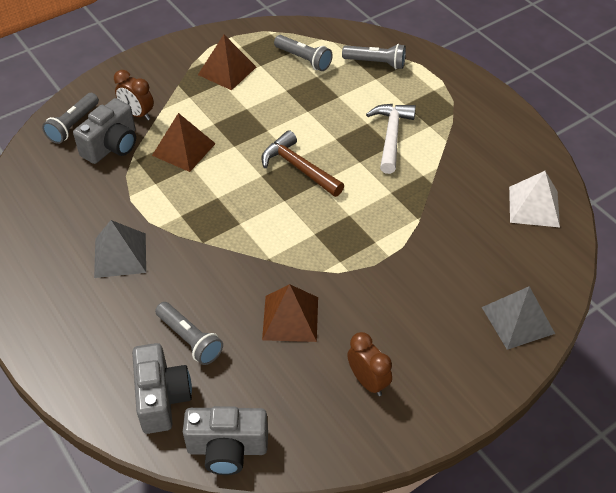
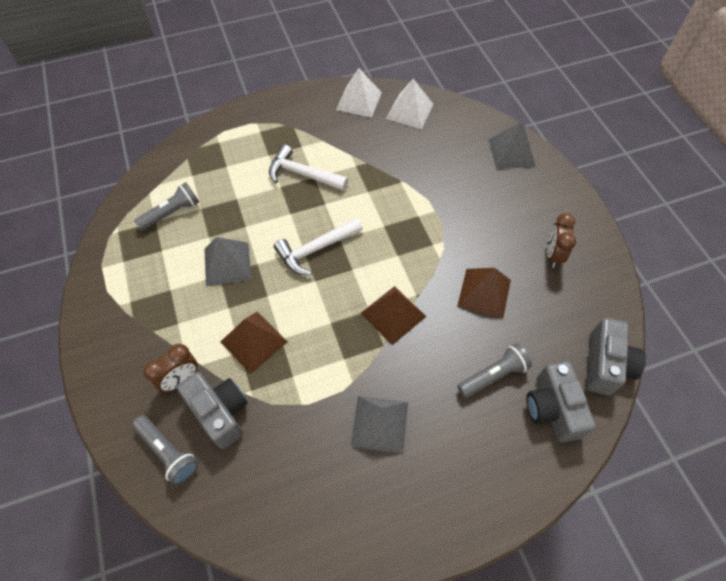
camera: 75 degrees left, 10 degrees up
(162, 398) = (552, 408): grey camera -> grey camera turned 105 degrees counterclockwise
(227, 71) = (154, 281): brown pyramid -> brown pyramid (393, 314)
(260, 110) = (227, 264): none -> grey pyramid
(299, 168) = (316, 249): brown hammer -> white hammer
(368, 381) = (552, 255): brown clock -> brown clock turned 60 degrees counterclockwise
(376, 63) = (205, 161): grey flashlight -> none
(524, 157) = (359, 101): none -> white pyramid

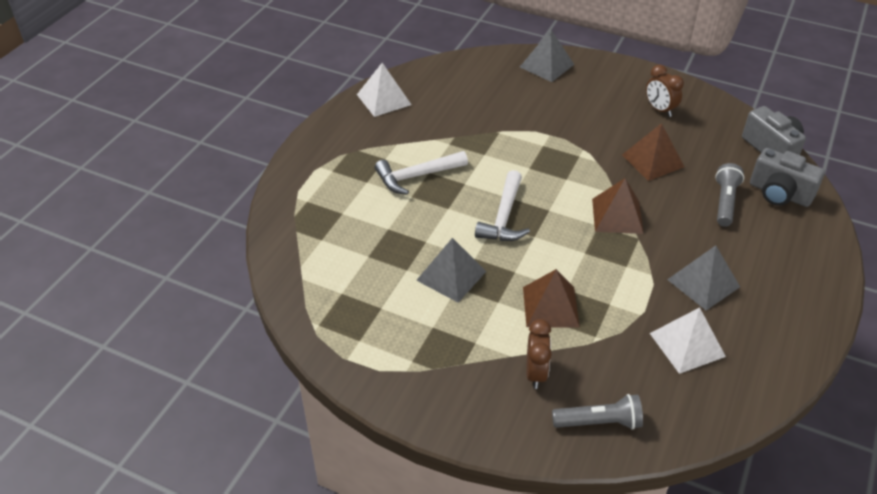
camera: 45 degrees left, 15 degrees down
(171, 213) = (347, 277): grey flashlight -> none
(220, 412) = (596, 367): grey camera -> none
(409, 111) = (435, 83): white pyramid -> white pyramid (687, 344)

